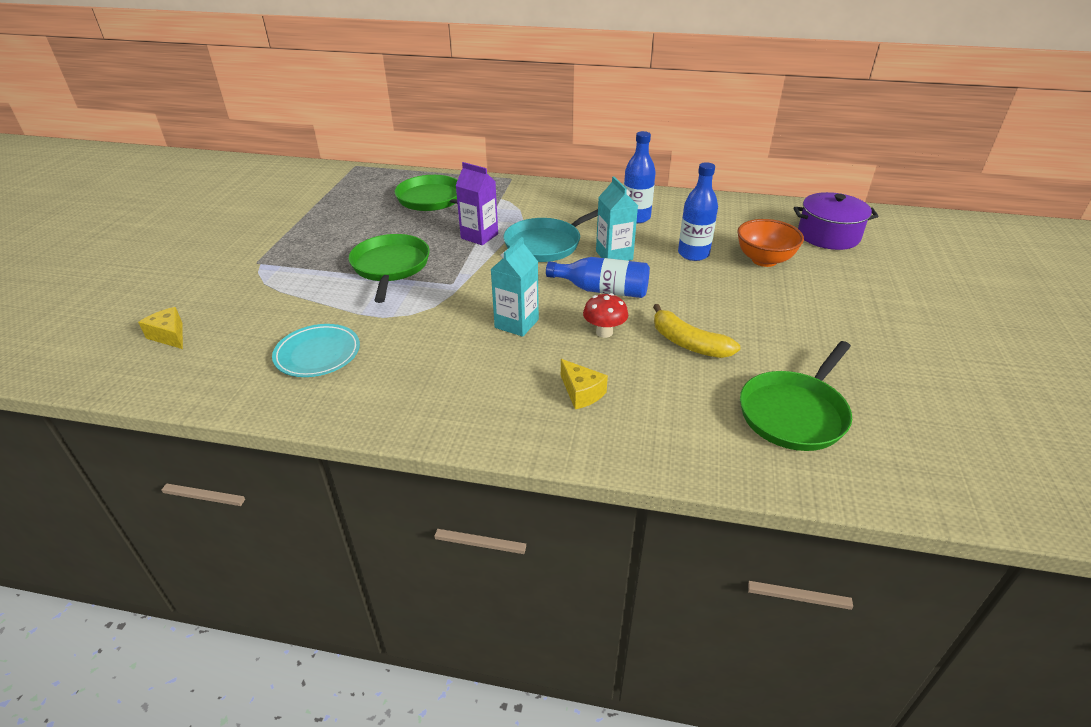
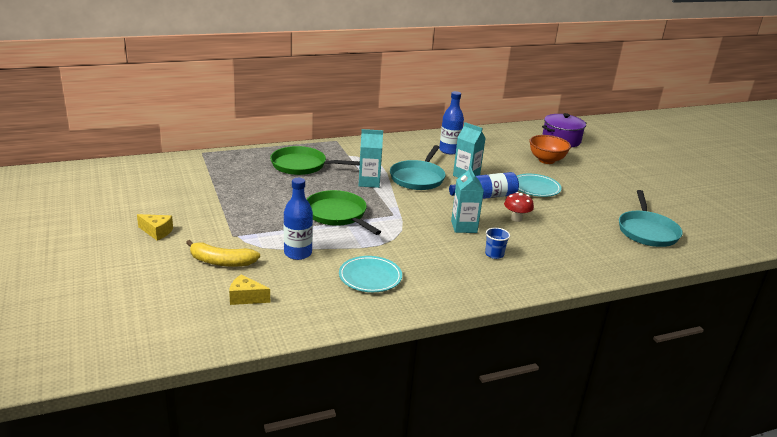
camera: 35 degrees left, 10 degrees down
(479, 236) = (369, 182): purple carton -> turquoise carton
(505, 373) = (494, 254): none -> blue cup
(581, 393) = (545, 251): yellow cheese -> yellow cheese (157, 232)
(688, 343) = (563, 212): yellow banana -> yellow banana (221, 262)
(693, 254) = (507, 165): blue bottle -> blue bottle (298, 253)
(693, 296) = (535, 188): none -> turquoise plate
(794, 413) = (647, 231): green pan -> turquoise pan

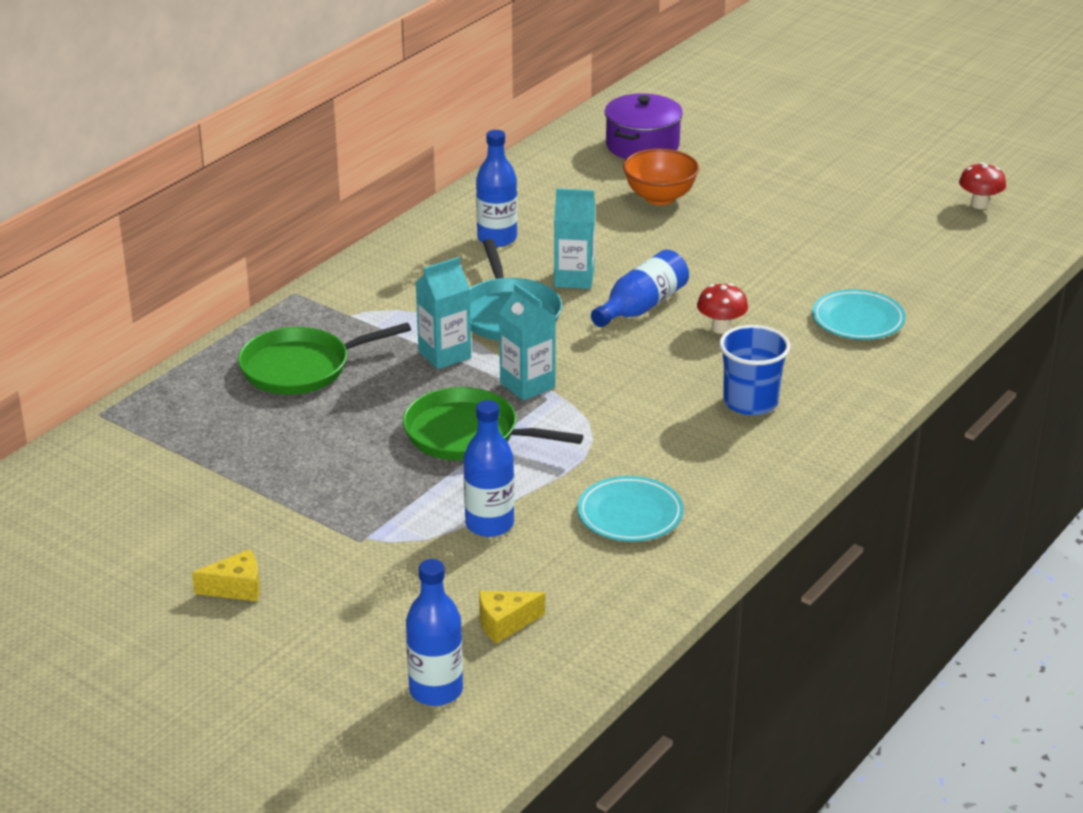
camera: 30 degrees left, 5 degrees up
(174, 312) = (436, 690): none -> blue bottle
(221, 262) = (400, 589): yellow banana -> none
(464, 227) = (666, 375): turquoise carton -> turquoise carton (527, 385)
(494, 254) = (750, 402): blue cup -> blue cup, size x1.72
(535, 188) = (694, 259): turquoise plate -> turquoise plate (858, 320)
(647, 231) = (905, 274): turquoise pan -> none
(725, 217) = (979, 204): none -> red mushroom

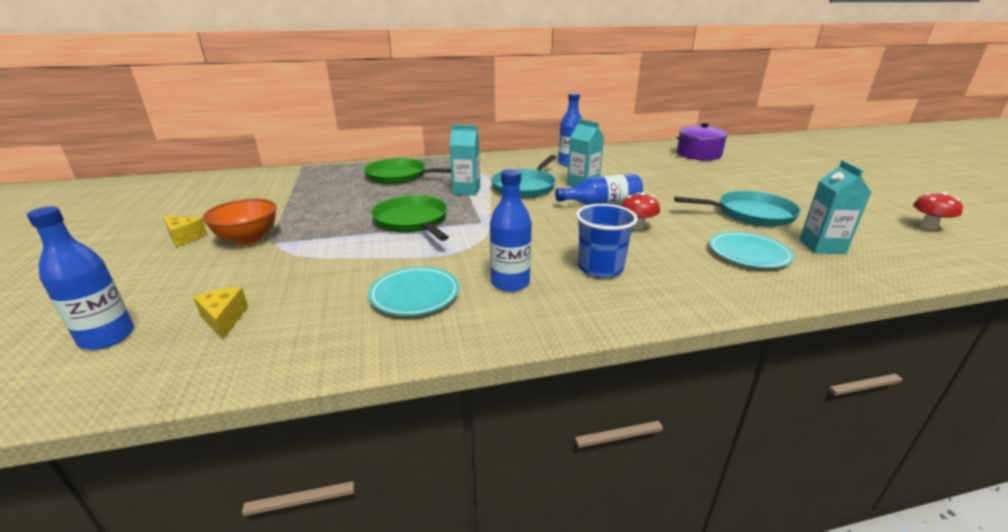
camera: 40 degrees right, 5 degrees down
(489, 524) = (336, 263): blue bottle -> blue bottle (510, 283)
(505, 623) = (224, 319): yellow cheese -> yellow cheese turned 45 degrees clockwise
(527, 385) = (481, 214): turquoise carton -> turquoise carton (822, 246)
(659, 197) = (681, 171): orange bowl -> orange bowl (248, 239)
(810, 254) = (751, 214): none -> turquoise pan

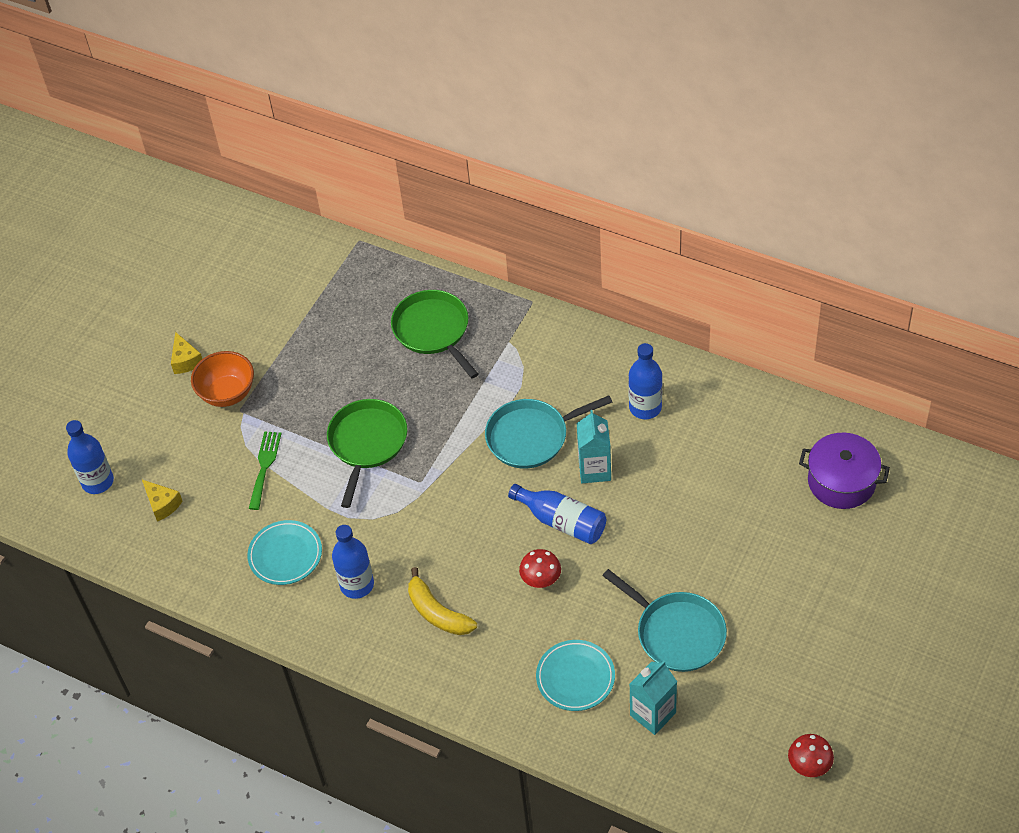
camera: 45 degrees right, 25 degrees up
(224, 319) = (162, 504): yellow cheese -> yellow cheese turned 120 degrees clockwise
(329, 258) = (264, 466): none -> green fork
(466, 191) = (466, 409): turquoise carton -> none
(600, 268) = (437, 612): blue cup -> yellow banana

